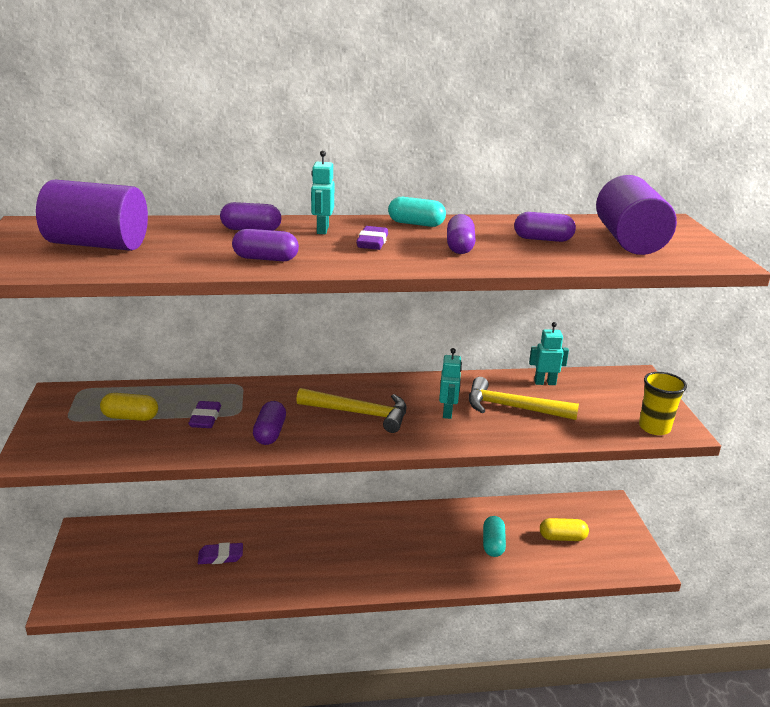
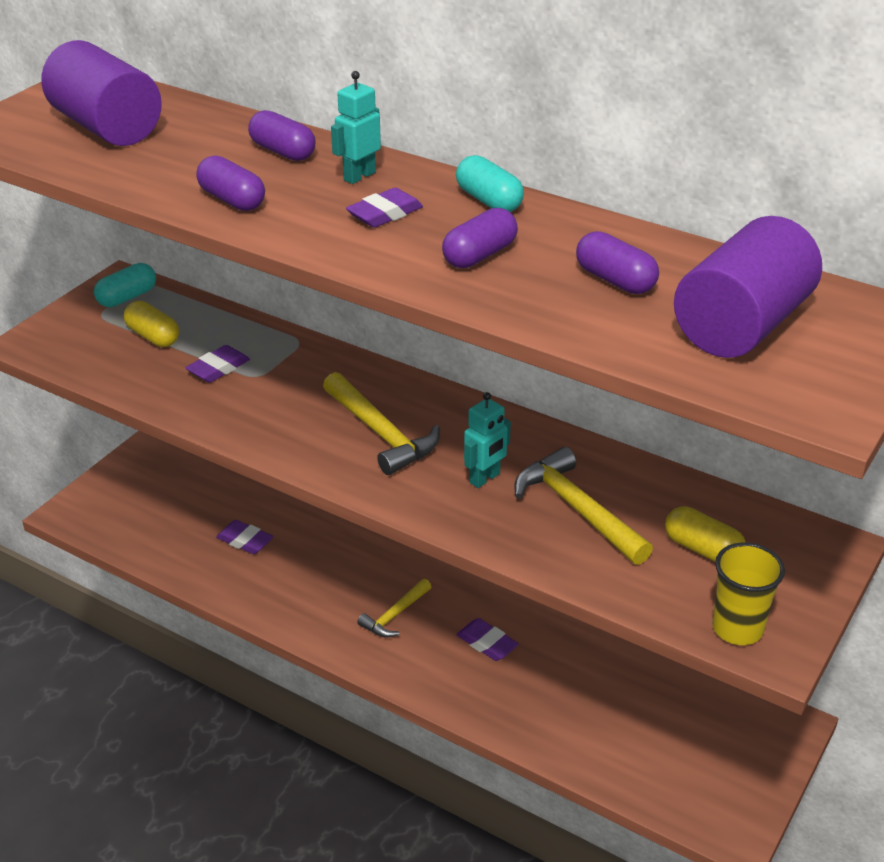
camera: 40 degrees right, 10 degrees up
(270, 433) = (259, 414): purple capsule -> none
(364, 552) = (394, 615): none -> yellow hammer
(431, 540) = (487, 643): none -> purple eraser
(493, 544) = (557, 689): turquoise capsule -> turquoise capsule (127, 297)
(545, 383) = (673, 495): turquoise robot -> none
(562, 538) = (660, 731): yellow capsule -> yellow capsule (702, 549)

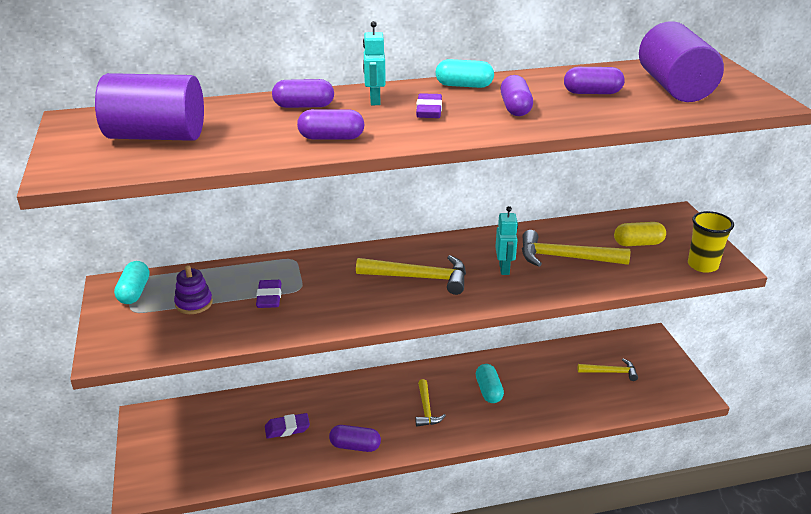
camera: 45 degrees left, 5 degrees down
(153, 336) = (194, 303): yellow capsule -> purple stacking toy
(278, 602) = (355, 446): none -> purple capsule
(487, 643) = (488, 391): purple eraser -> turquoise capsule
(664, 726) = (611, 372): none -> yellow hammer

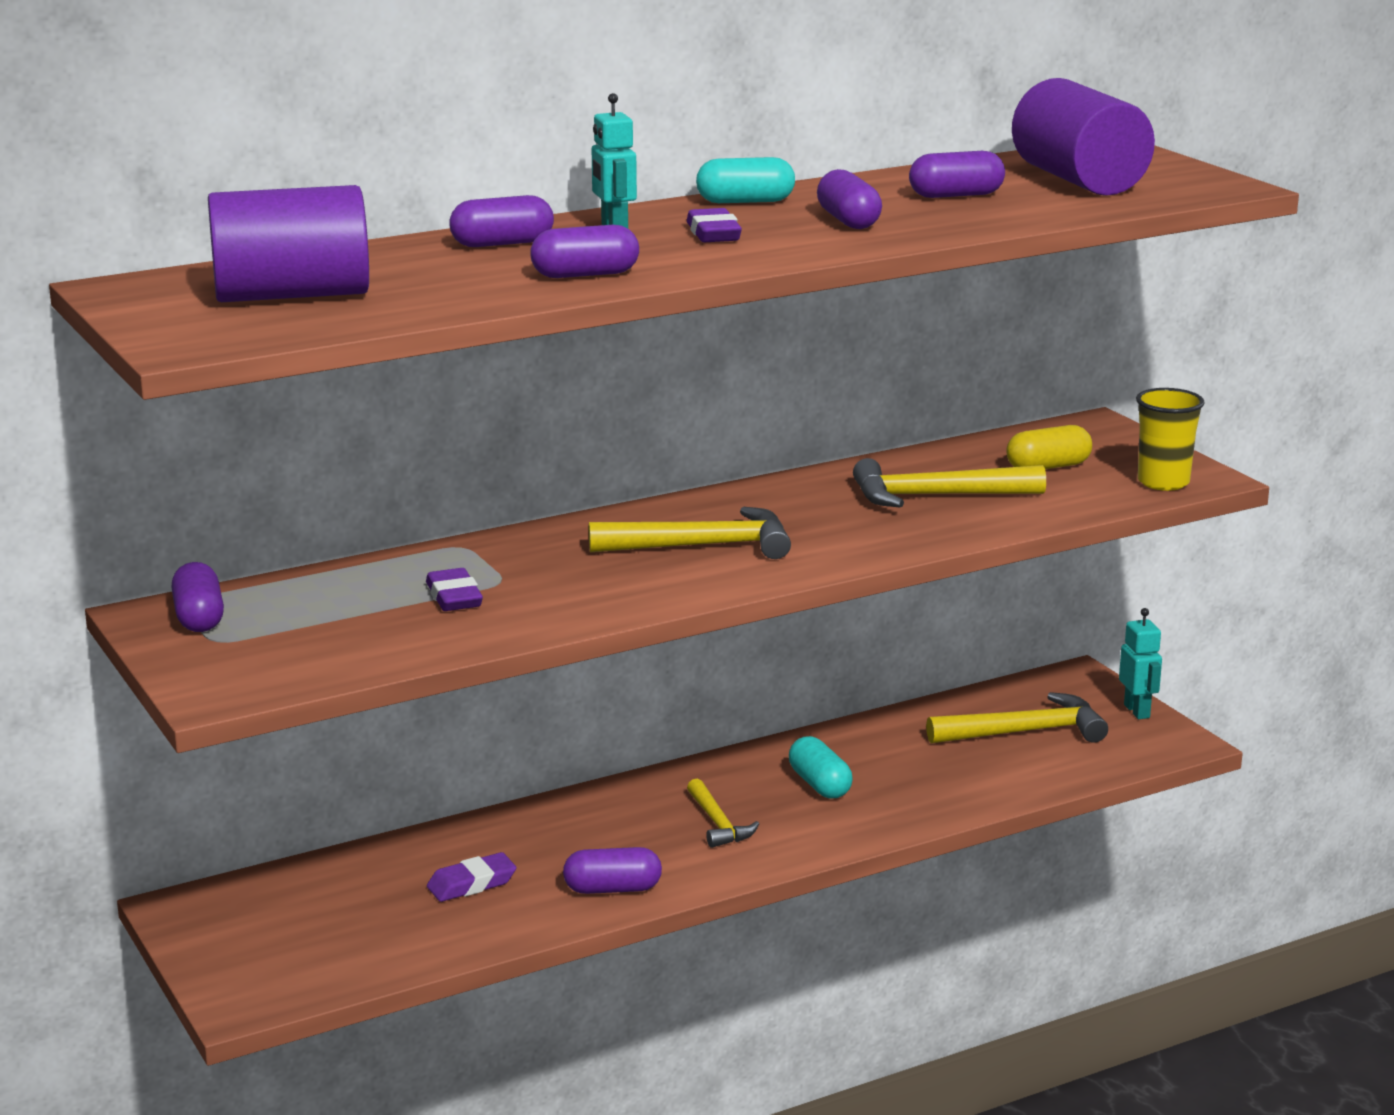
camera: 15 degrees left, 10 degrees down
(134, 292) = (199, 618): turquoise capsule -> purple capsule
(194, 303) = (322, 619): purple stacking toy -> none
(504, 269) = (841, 520): turquoise robot -> turquoise robot (1137, 711)
(611, 372) = (1025, 732): yellow hammer -> yellow hammer, size x1.63

